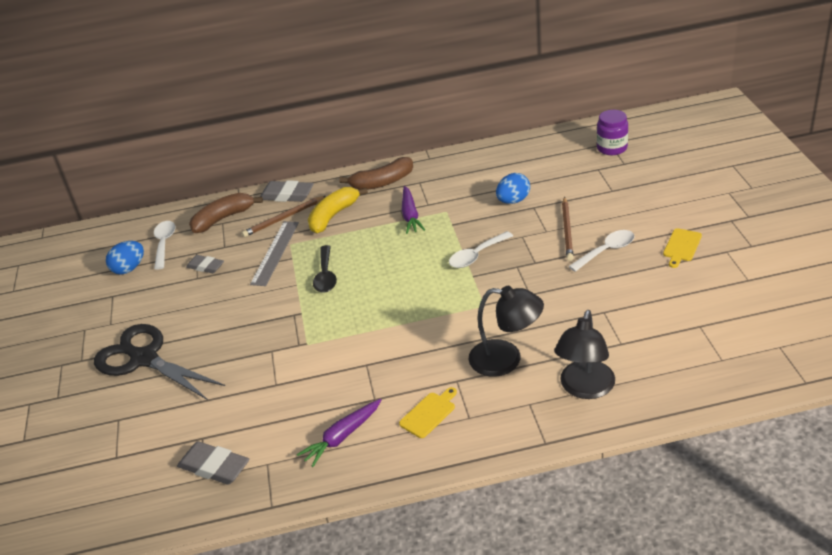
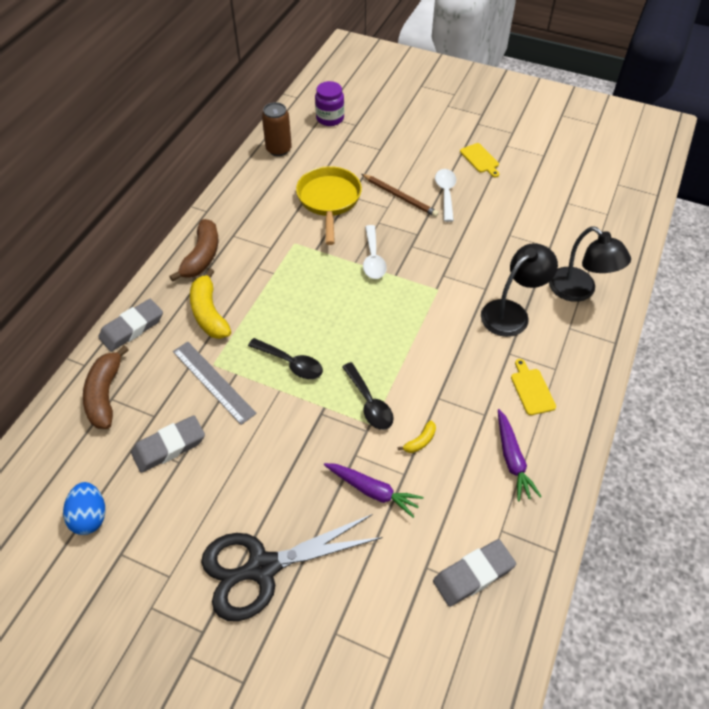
camera: 60 degrees left, 15 degrees up
(164, 244) = (85, 464): white spoon -> none
(205, 266) = (169, 446): grey eraser -> grey eraser, size x1.51
(283, 218) = (167, 349): brown pencil -> none
(313, 377) = (420, 441): none -> yellow banana
(326, 332) = (369, 403): none -> black spoon
(410, 215) = (273, 266): purple carrot -> purple carrot (373, 491)
(513, 201) = (329, 201): blue egg -> yellow pan
(538, 148) = (278, 149): none -> brown can

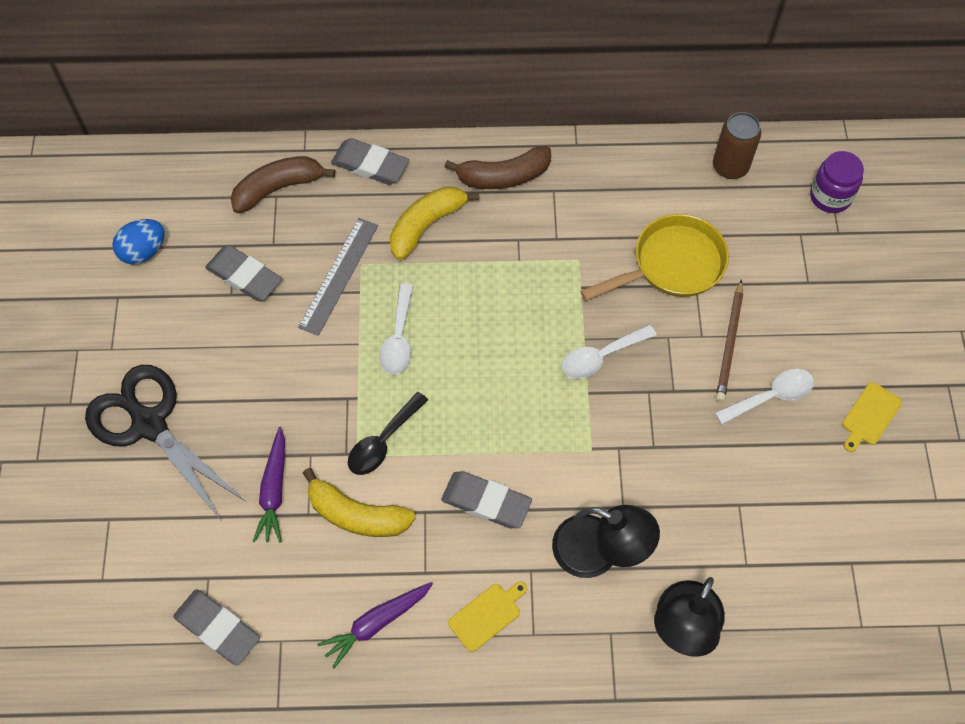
camera: 65 degrees right, 10 degrees up
(290, 363) = (398, 338): black spoon -> white spoon
(420, 441) = (356, 514): yellow banana -> yellow banana, size x2.08
(447, 359) = (486, 502): none -> grey eraser

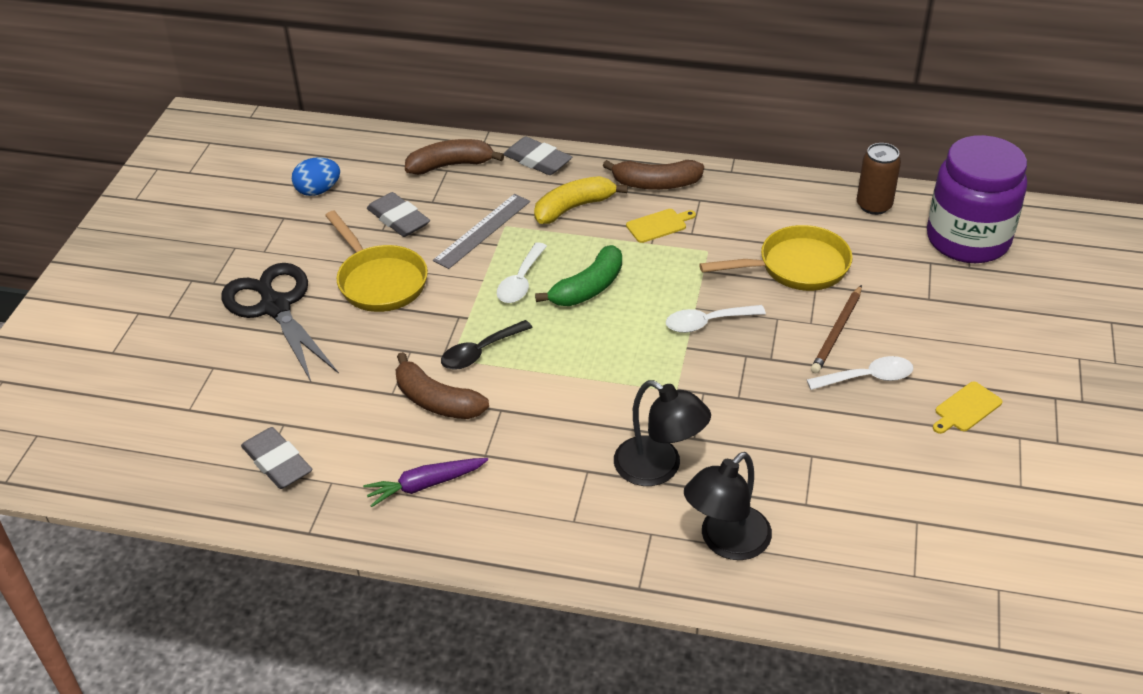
camera: 15 degrees right, 20 degrees down
(250, 367) = (379, 281): none -> yellow pan
(274, 490) = (367, 371): purple carrot -> none
(356, 514) = (436, 401): yellow banana -> brown banana
(470, 334) = (588, 288): none -> green banana
(486, 502) = (562, 412): grey eraser -> none
(487, 615) = (533, 497): yellow cutting board -> yellow cutting board (658, 225)
(830, 196) = (967, 239): purple jar -> purple jar, size x1.98

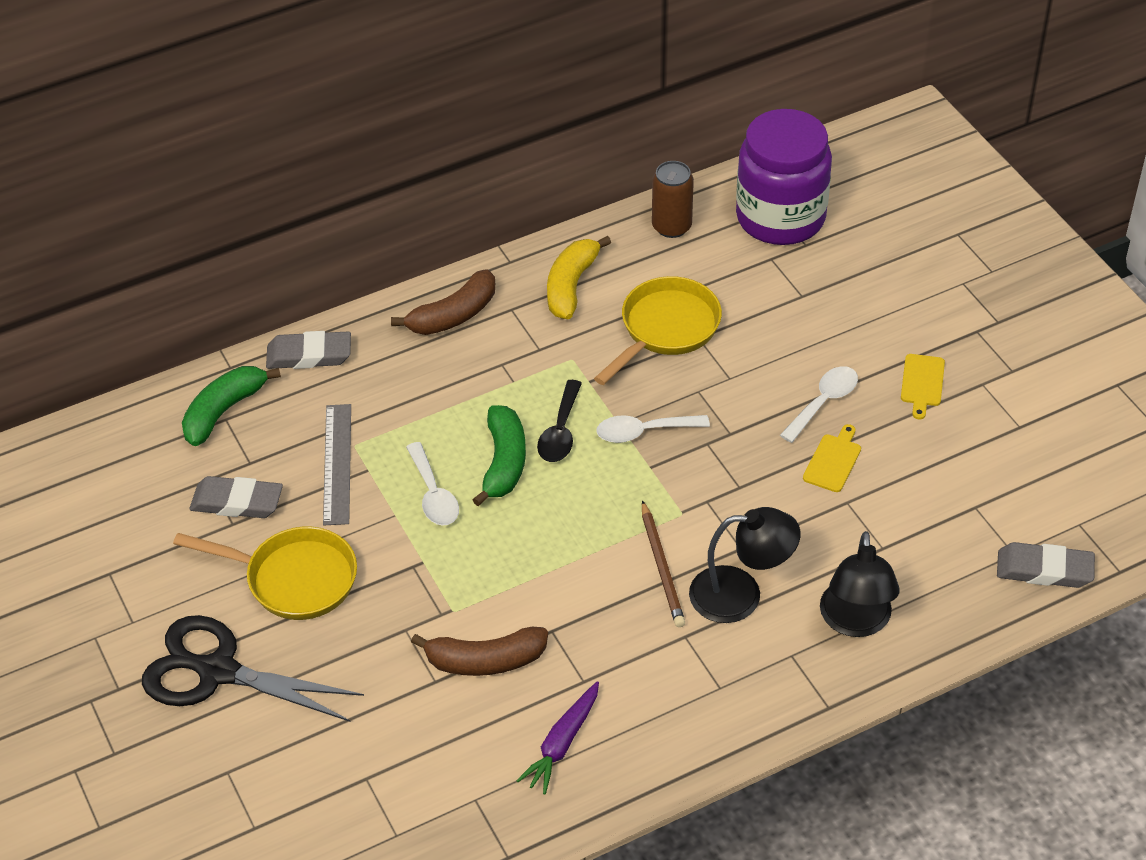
camera: 40 degrees left, 5 degrees up
(277, 462) = (404, 816): grey eraser -> grey eraser (1044, 570)
(318, 191) = (112, 521): blue egg -> none
(451, 165) = (224, 411): brown banana -> green banana
(480, 352) = (473, 588): black spoon -> black spoon (560, 431)
(574, 207) = (401, 386): yellow banana -> yellow banana (571, 286)
(658, 225) = (501, 358): yellow cutting board -> yellow cutting board (833, 461)
(707, 322) = (644, 432): white spoon -> white spoon turned 45 degrees clockwise
(837, 332) = (759, 374): brown pencil -> brown pencil (662, 567)

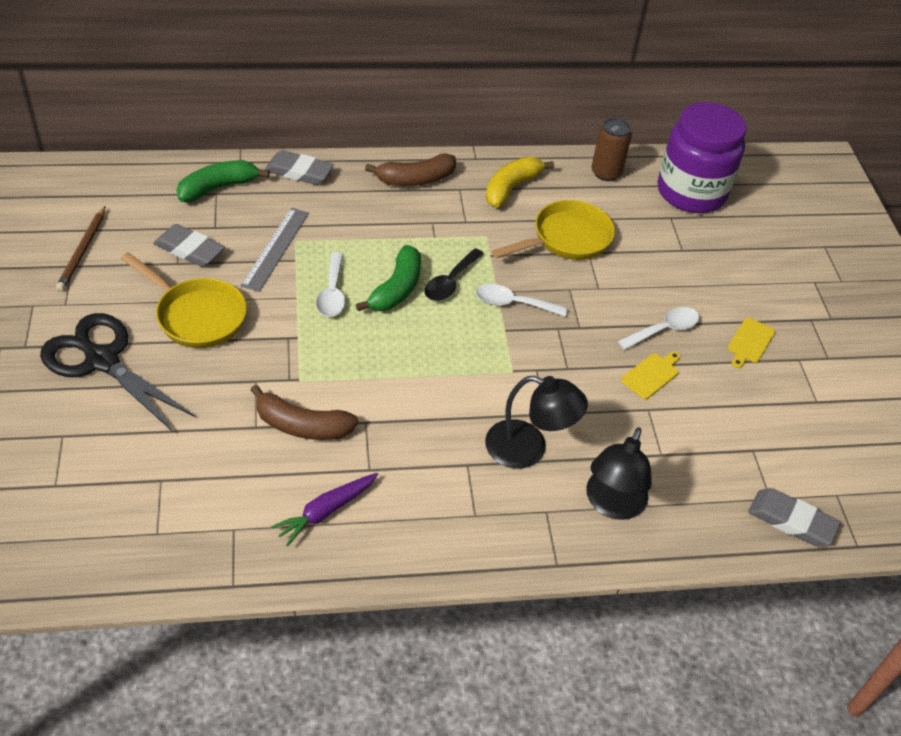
camera: 15 degrees right, 0 degrees up
(662, 567) = (476, 406): brown pencil -> brown pencil (83, 251)

